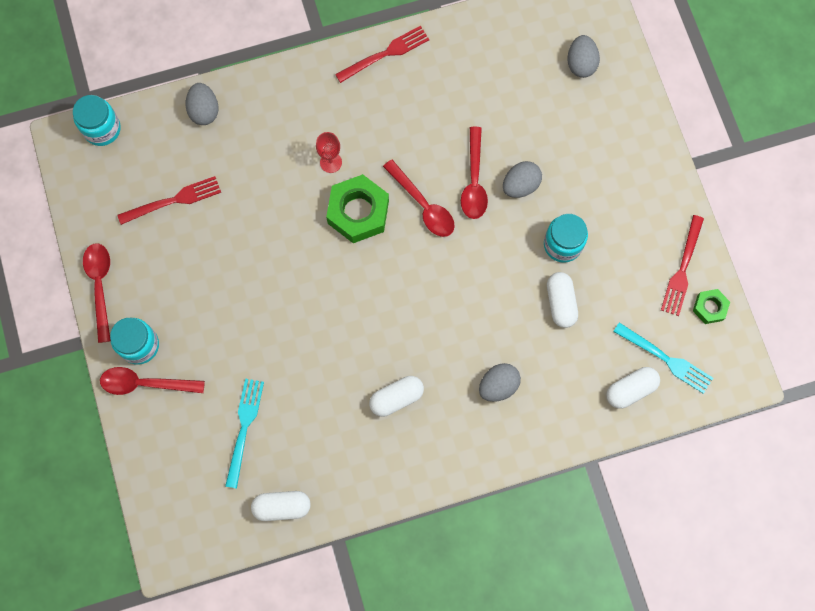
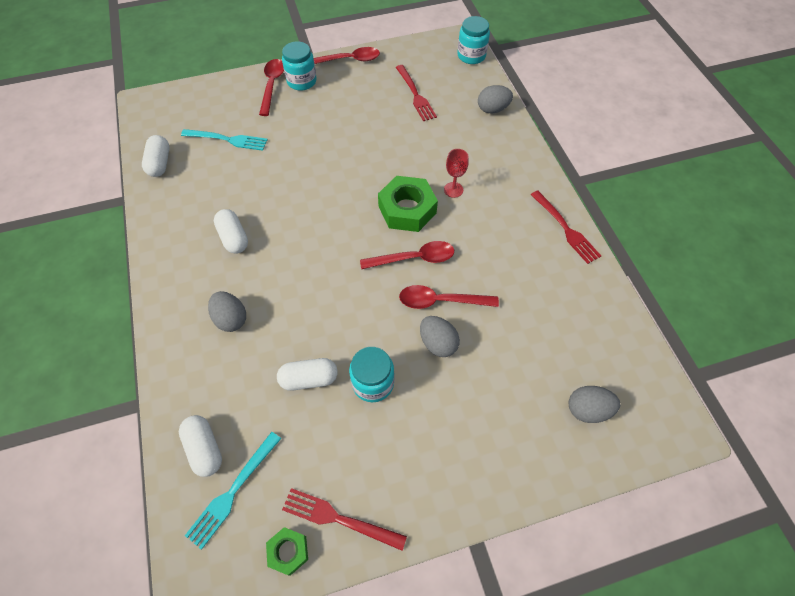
camera: 90 degrees right, 15 degrees down
(423, 205) = (414, 258): red spoon -> red spoon turned 150 degrees counterclockwise

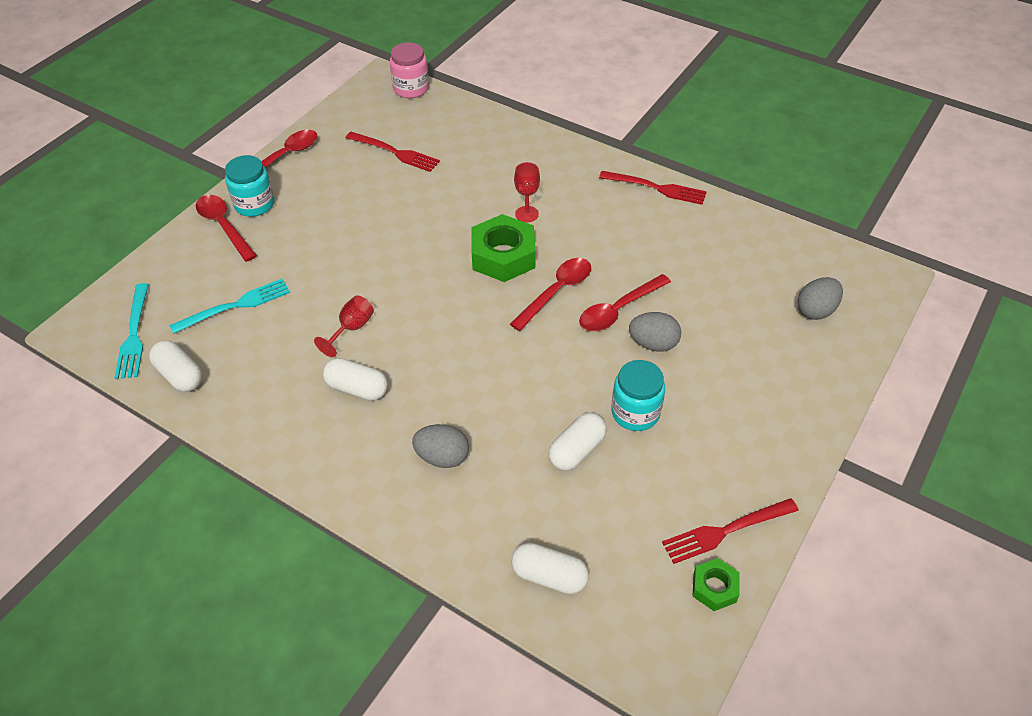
camera: 40 degrees left, 10 degrees down
(232, 492) = (615, 586): turquoise fork -> turquoise fork (134, 335)
(270, 197) = (351, 329): none -> red goblet
(471, 56) = (411, 89): turquoise jar -> pink jar
(492, 109) = (485, 126): grey egg -> none

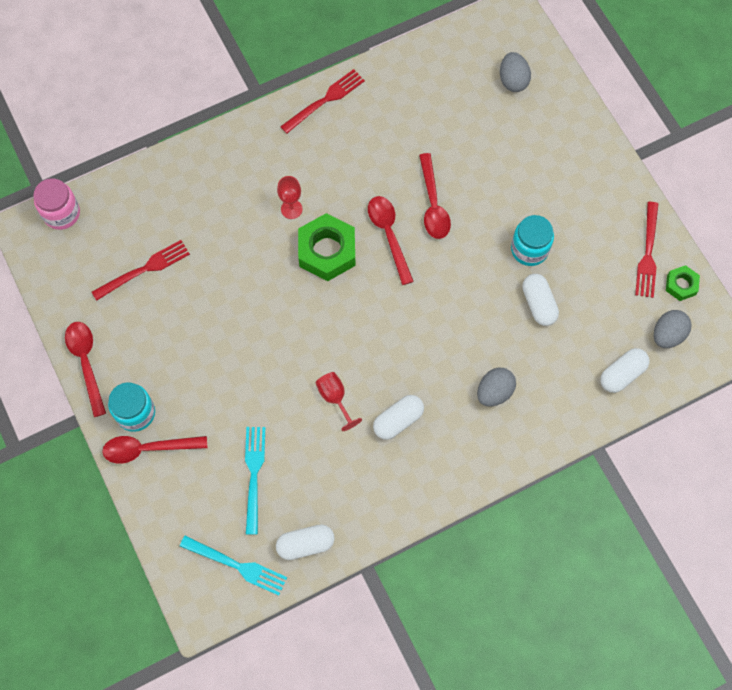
camera: 60 degrees left, 20 degrees up
(653, 344) = (478, 201): grey egg -> grey egg (667, 335)

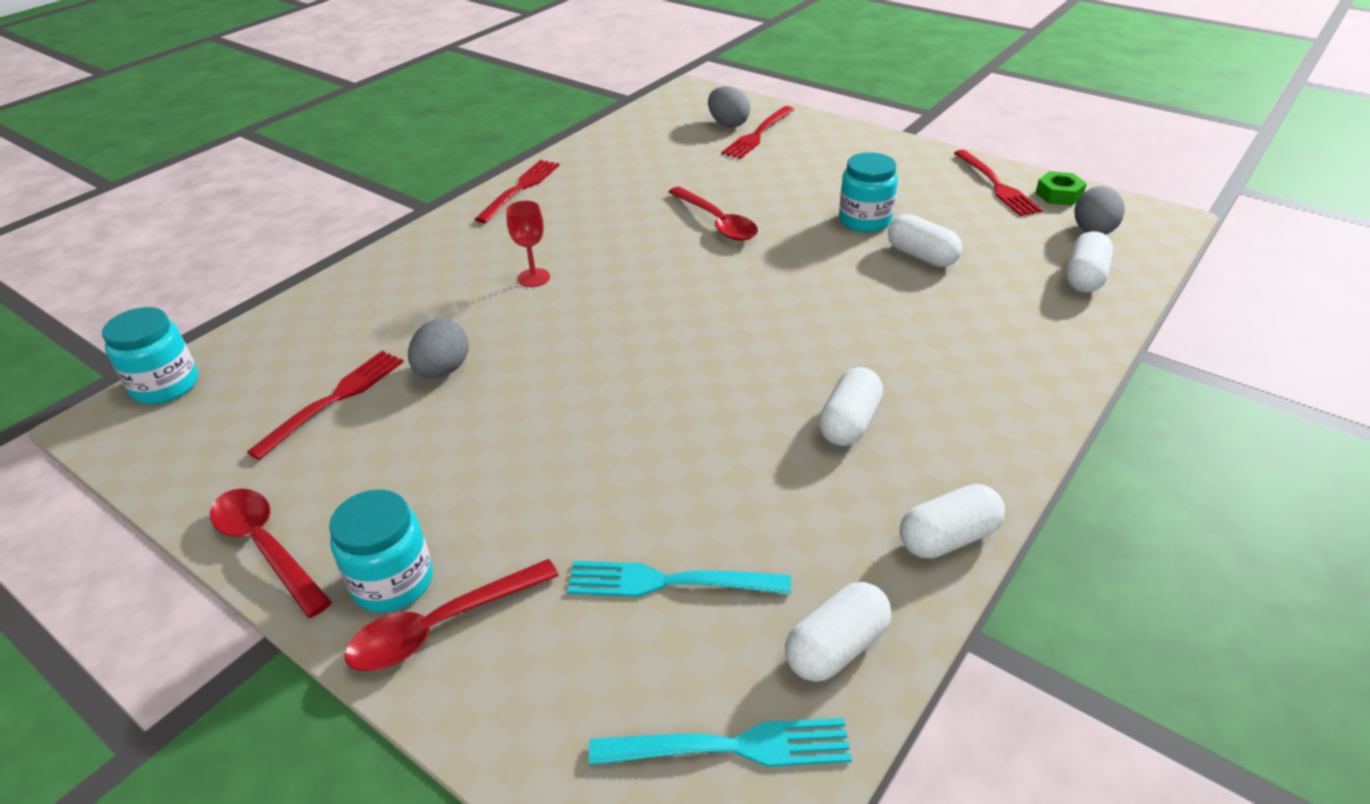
camera: 25 degrees left, 30 degrees down
(61, 213) = (166, 385): pink jar -> turquoise jar
(254, 474) = (668, 582): turquoise fork -> turquoise fork turned 60 degrees counterclockwise
(327, 251) = (609, 297): green nut -> none
(335, 398) = (733, 433): red goblet -> none
(389, 235) = (682, 260): red spoon -> none
(394, 515) = (948, 538): none -> white capsule
(494, 392) = (951, 346): grey egg -> grey egg (443, 370)
(525, 106) = (758, 134): none -> red fork

